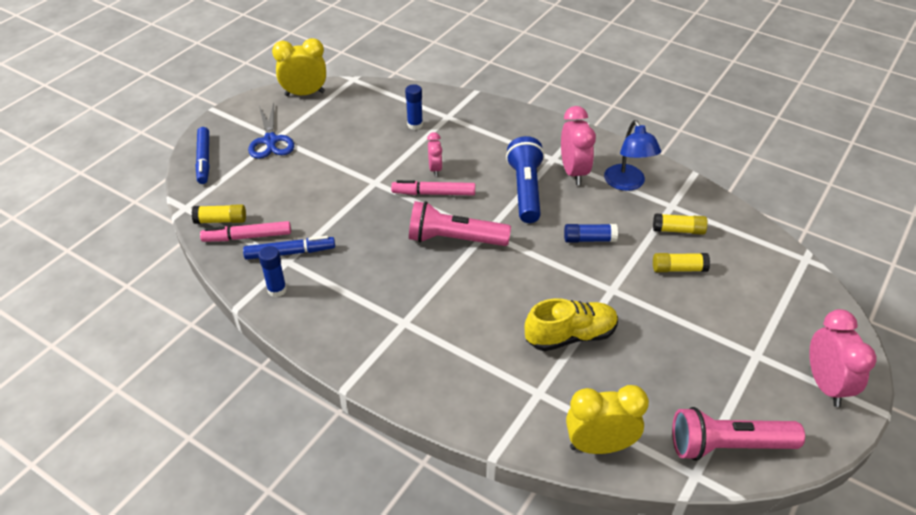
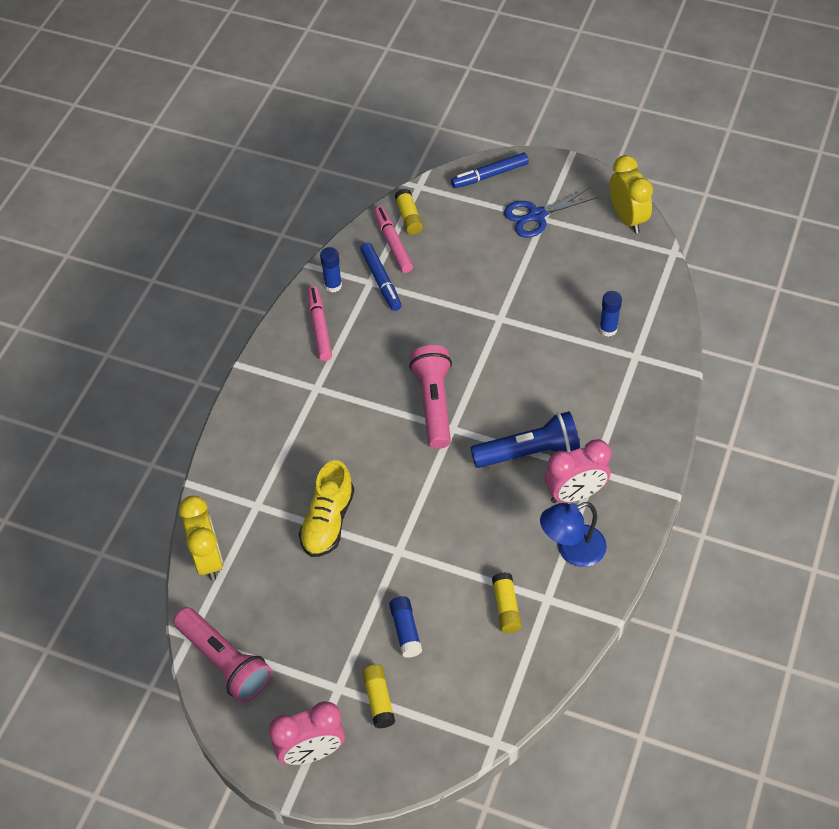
camera: 80 degrees right, 10 degrees up
(433, 193) = (498, 371): pink marker -> pink marker (319, 327)
(435, 169) = (537, 364): pink clock -> none
(570, 336) = (328, 521): yellow shoe -> yellow shoe turned 45 degrees clockwise
(589, 239) = (467, 522): blue glue stick -> blue glue stick (406, 630)
(678, 269) = (444, 611): yellow glue stick -> yellow glue stick (379, 700)
(728, 445) = (224, 662): pink flashlight -> pink flashlight turned 150 degrees clockwise

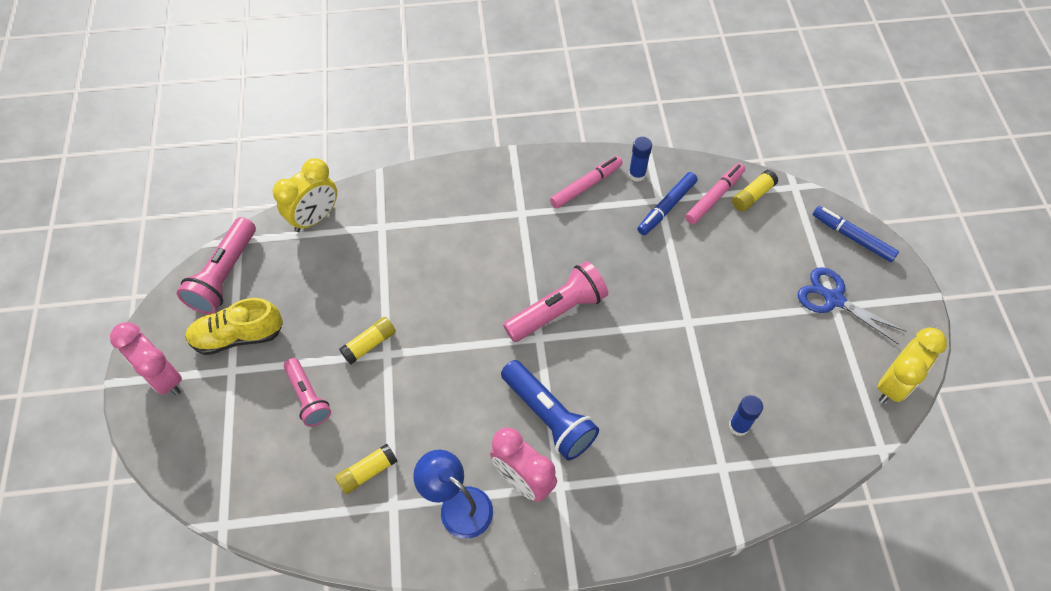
camera: 60 degrees right, 5 degrees up
(328, 521) = (391, 286): yellow shoe -> yellow shoe (238, 336)
(379, 700) = (231, 407): yellow glue stick -> yellow glue stick (369, 344)
(406, 630) = (308, 397): blue glue stick -> pink flashlight

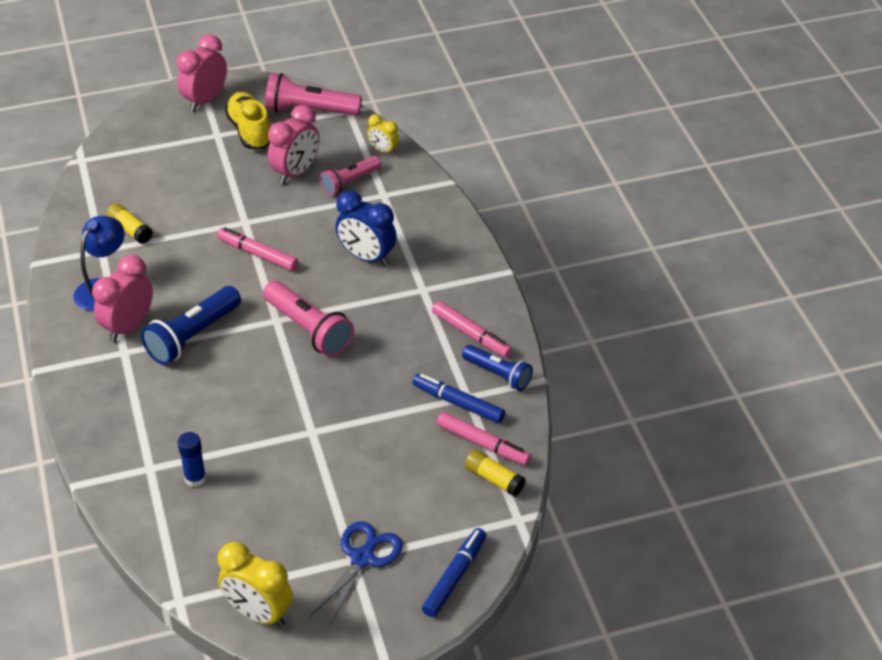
camera: 80 degrees right, 15 degrees down
(308, 397) = (196, 183): pink flashlight -> pink flashlight (350, 182)
(315, 218) = (383, 151): yellow clock -> yellow clock, size x0.57
(323, 299) = (296, 173): none -> pink clock
(369, 344) = (253, 209): yellow glue stick -> none
(440, 346) = (258, 254): none -> pink marker
(468, 251) = (366, 257): none -> blue clock
(637, 174) = (498, 374): blue glue stick -> blue flashlight

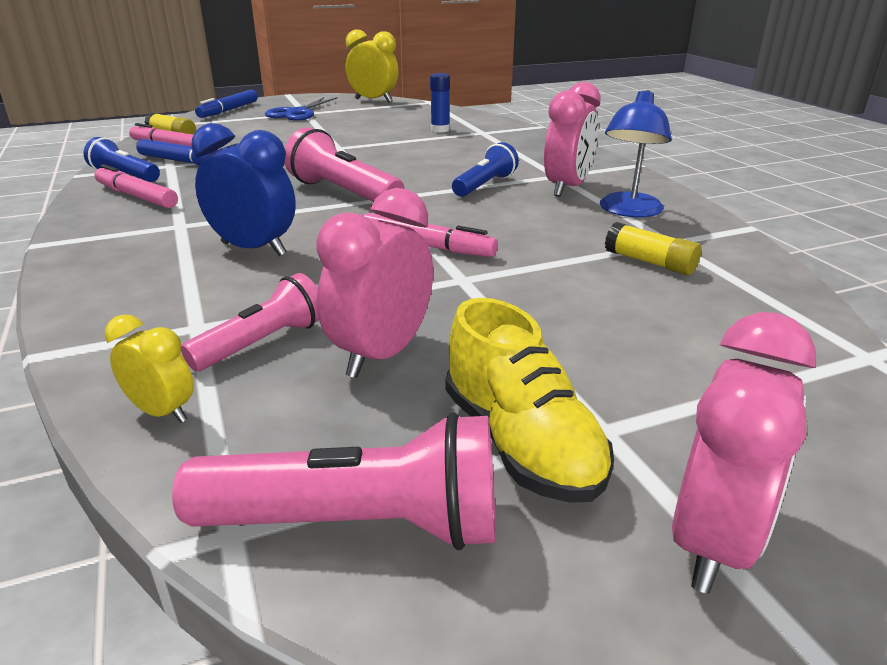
camera: 175 degrees right, 15 degrees down
(192, 336) = (485, 185): blue flashlight -> blue flashlight, size x0.65

